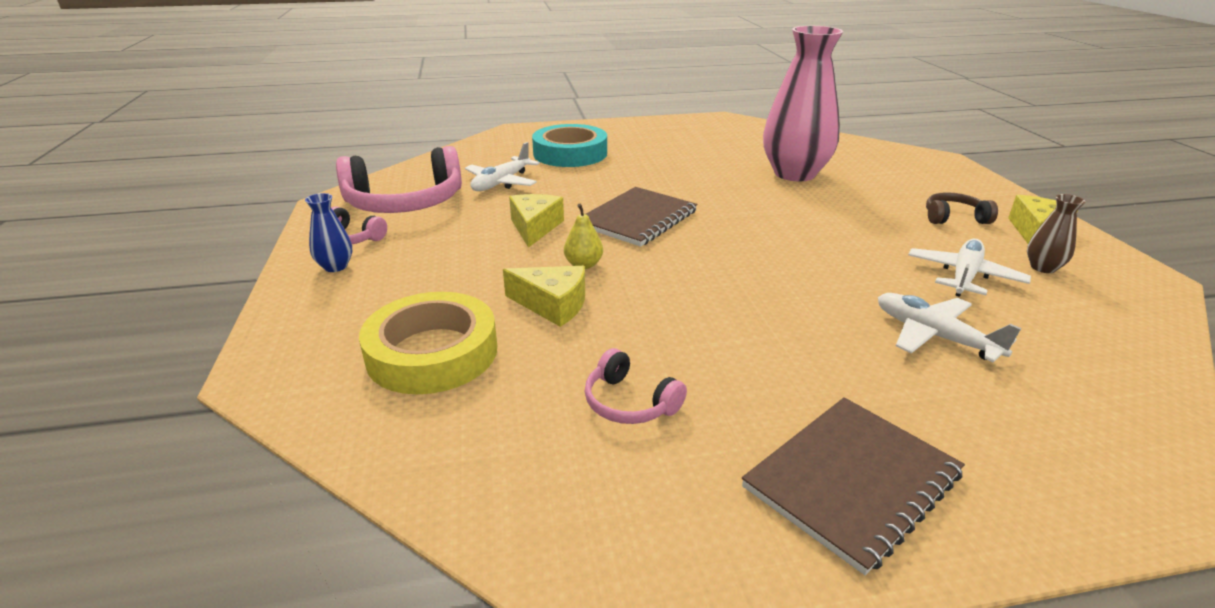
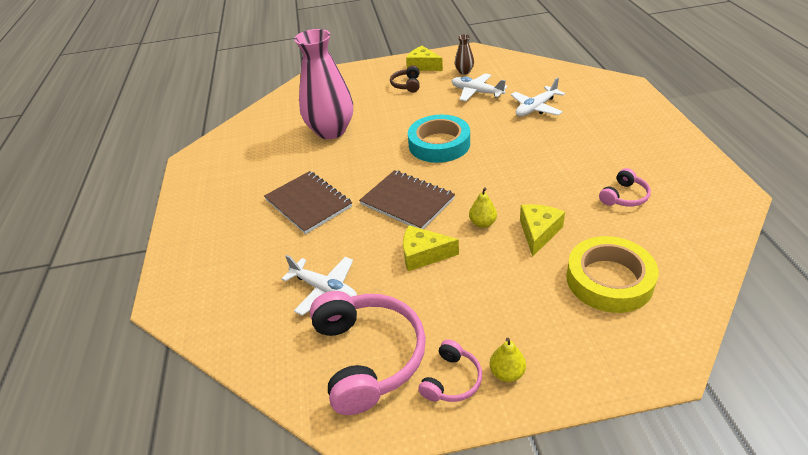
camera: 85 degrees left, 10 degrees up
(335, 266) = (507, 373): blue vase -> yellow pear
(570, 153) = (256, 250): turquoise tape -> turquoise tape (439, 144)
(852, 481) = (648, 139): brown notebook -> brown notebook (308, 203)

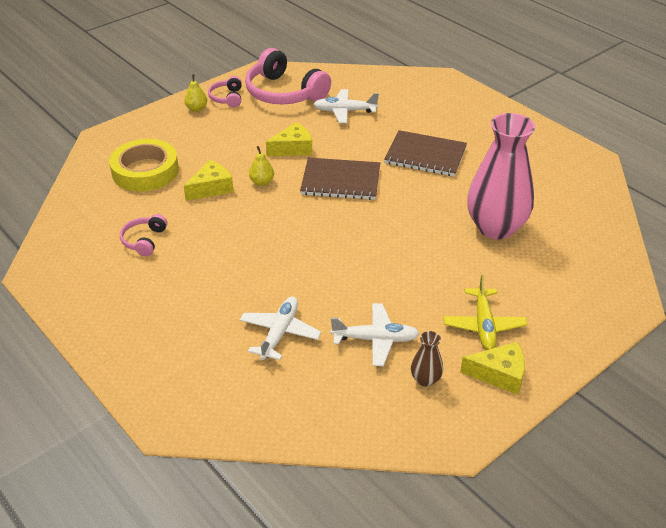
camera: 145 degrees right, 0 degrees up
(406, 85) = (483, 325): brown headphones -> yellow plane
(439, 144) = (360, 246): turquoise tape -> none
(538, 232) = (211, 188): yellow cheese -> yellow cheese turned 120 degrees counterclockwise

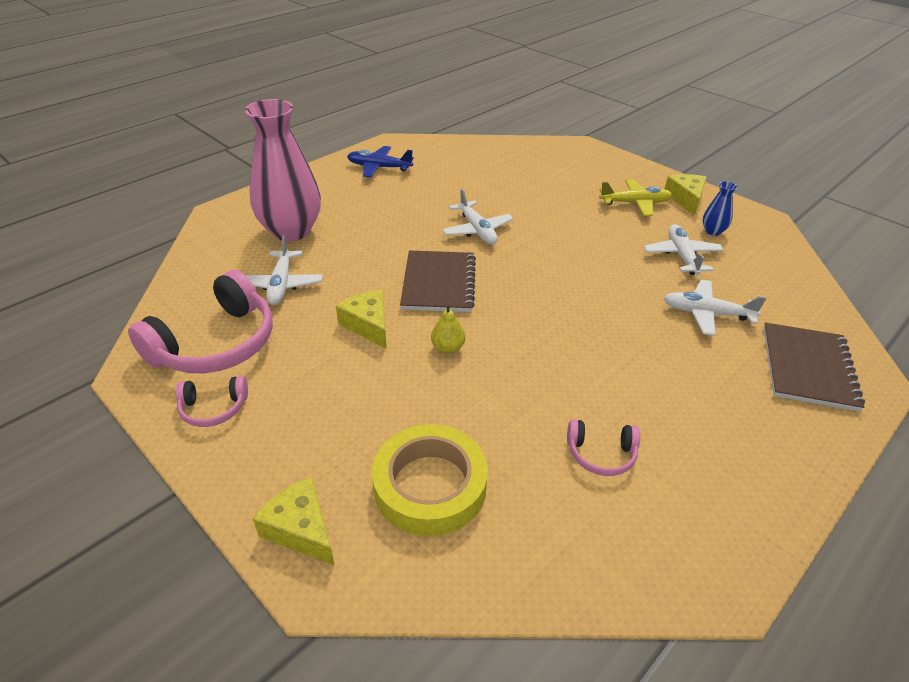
camera: 95 degrees left, 0 degrees up
(196, 109) = (241, 445): yellow pear -> none
(211, 188) = (467, 397): yellow cheese -> yellow cheese (301, 529)
(421, 205) = (477, 230): none -> white plane
(425, 155) = (385, 226): brown notebook -> brown notebook (808, 368)
(425, 379) = (713, 231): brown vase -> blue vase
(495, 227) = (503, 192): pink vase -> pink vase (291, 231)
(535, 151) = (379, 167): none -> blue plane

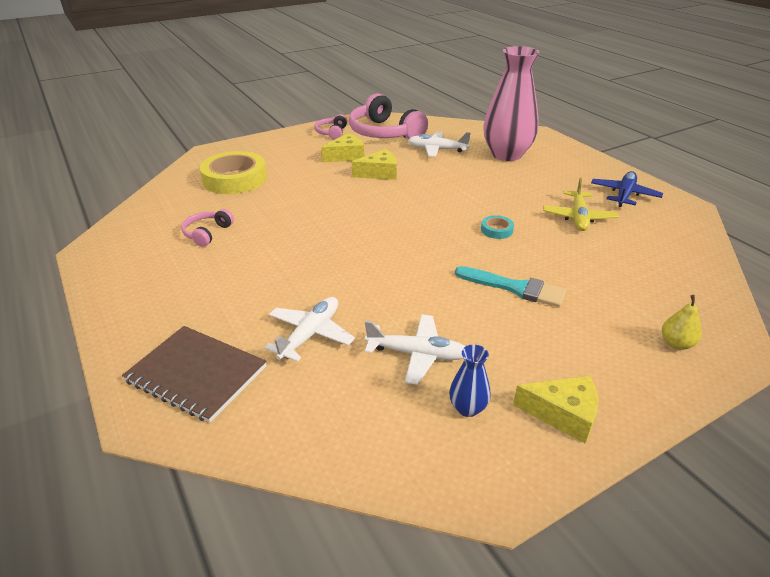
camera: 105 degrees right, 5 degrees down
(301, 529) = (239, 149): yellow cheese -> yellow cheese (346, 156)
(439, 283) = (418, 202): brown notebook -> none
(448, 348) = (340, 196): yellow pear -> yellow pear (676, 344)
(477, 230) = (496, 230): white plane -> turquoise tape
(566, 218) = (515, 288): none -> turquoise brush
(635, 203) = (549, 355): yellow plane -> yellow plane (578, 217)

